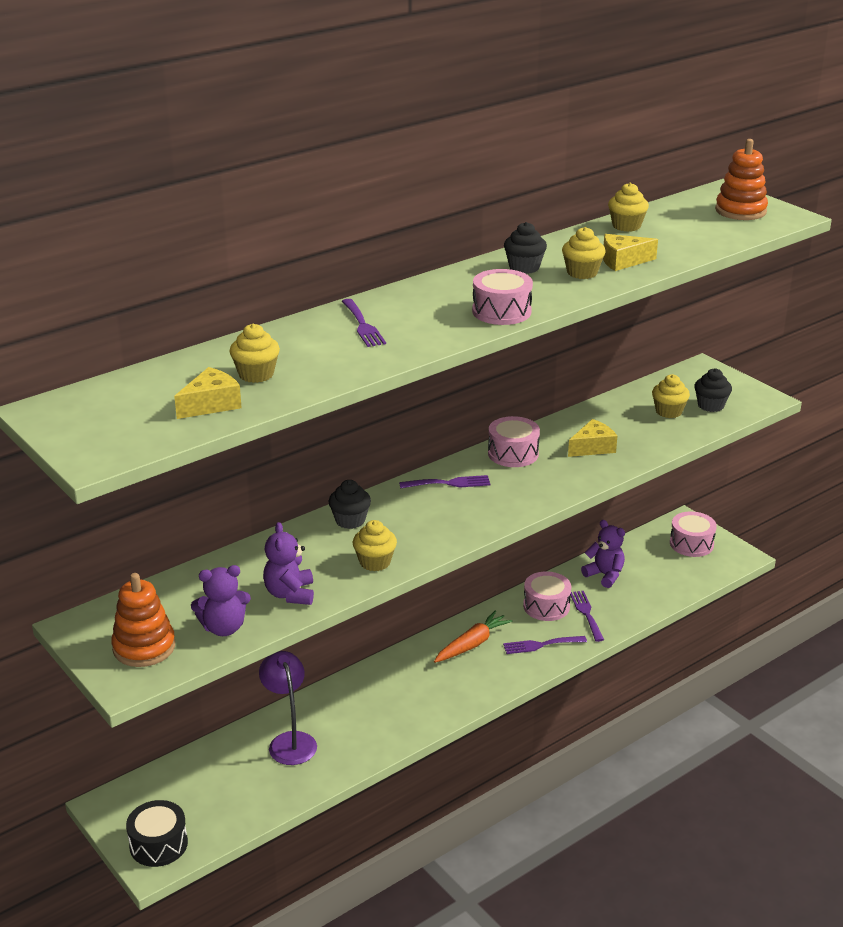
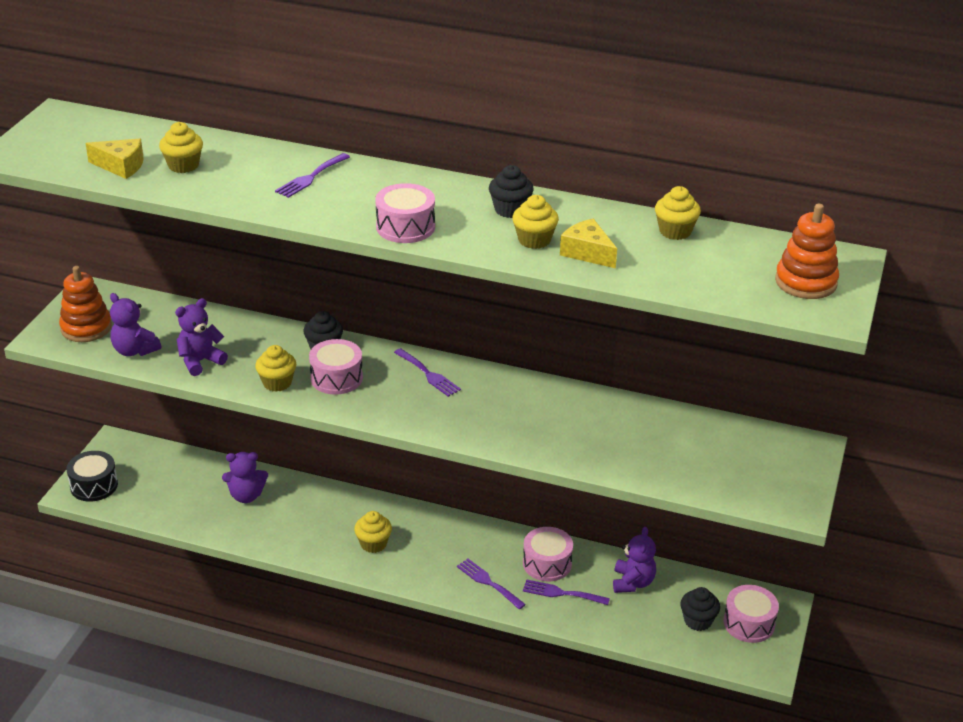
camera: 55 degrees right, 5 degrees up
(290, 741) = (246, 496): purple lamp -> purple teddy bear
(472, 644) = (450, 541): orange carrot -> none
(513, 453) = (513, 390): pink drum -> pink drum (336, 378)
(586, 613) = (561, 593): purple fork -> purple fork turned 120 degrees counterclockwise
(593, 447) = (573, 430): yellow cheese -> none
(668, 411) = (694, 453): yellow cupcake -> yellow cupcake (373, 544)
(710, 405) = (739, 476): black cupcake -> black cupcake (698, 621)

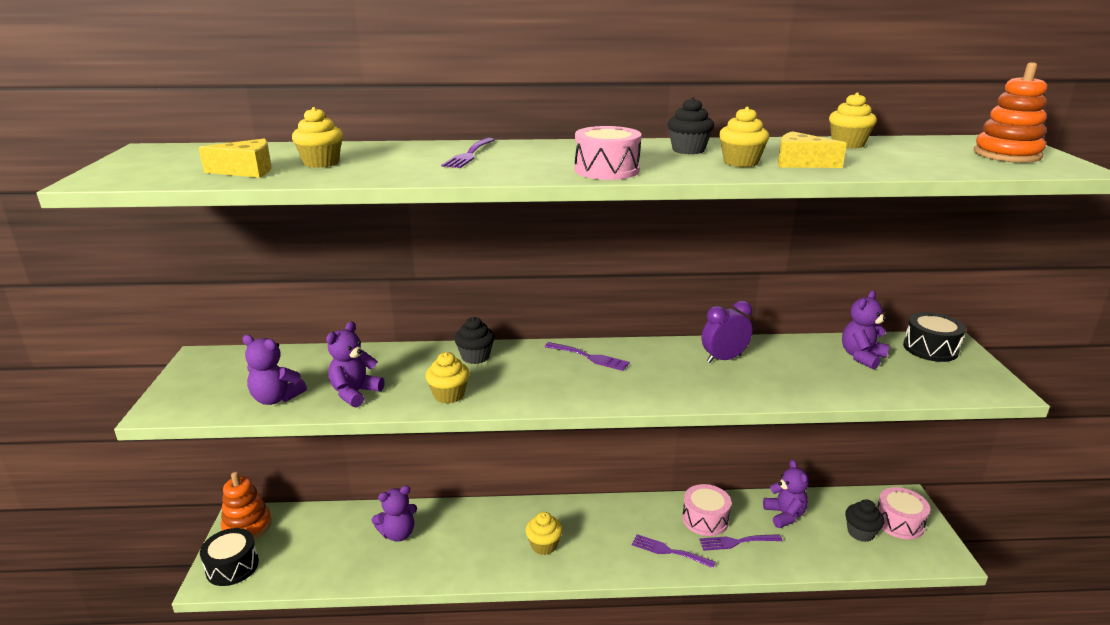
camera: 20 degrees left, 10 degrees down
(86, 328) = (210, 389): orange stacking toy -> orange stacking toy (247, 526)
(336, 378) = (506, 378): pink drum -> none
(555, 407) = (724, 359): none -> purple clock
(696, 440) = (861, 357): none -> purple teddy bear
(780, 448) = (930, 348): none -> black drum

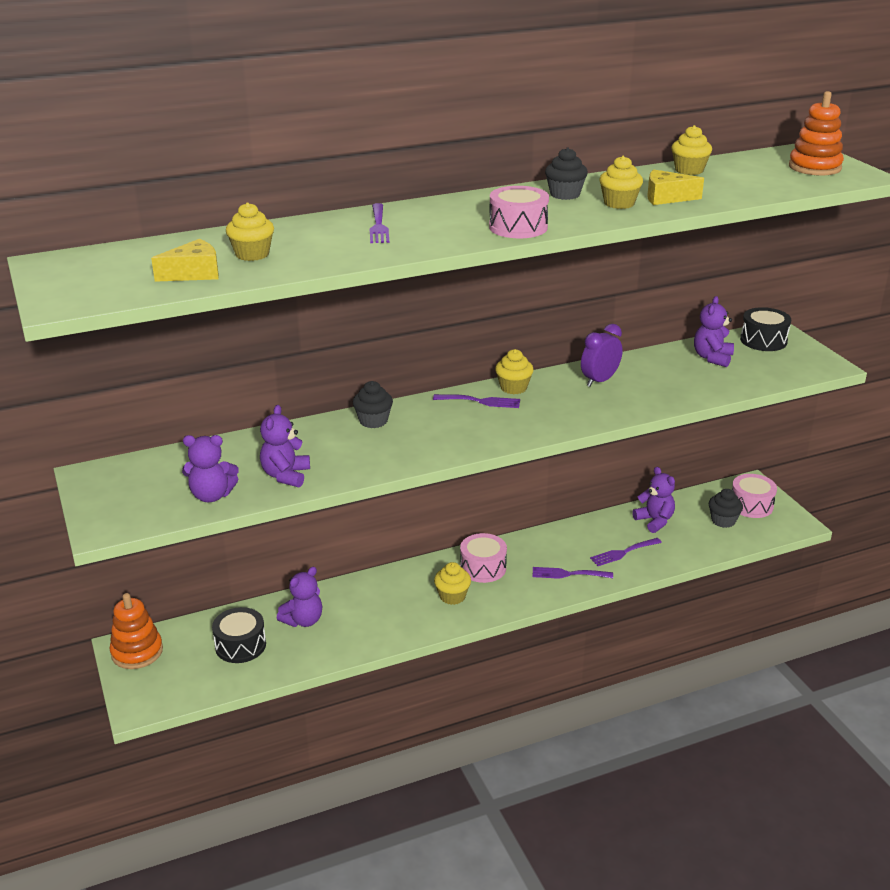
camera: 20 degrees left, 5 degrees up
(232, 566) = (151, 689): black drum -> black drum (240, 645)
(449, 395) = (377, 459): yellow cupcake -> yellow cupcake (513, 388)
(705, 519) = (587, 540): pink drum -> pink drum (483, 568)

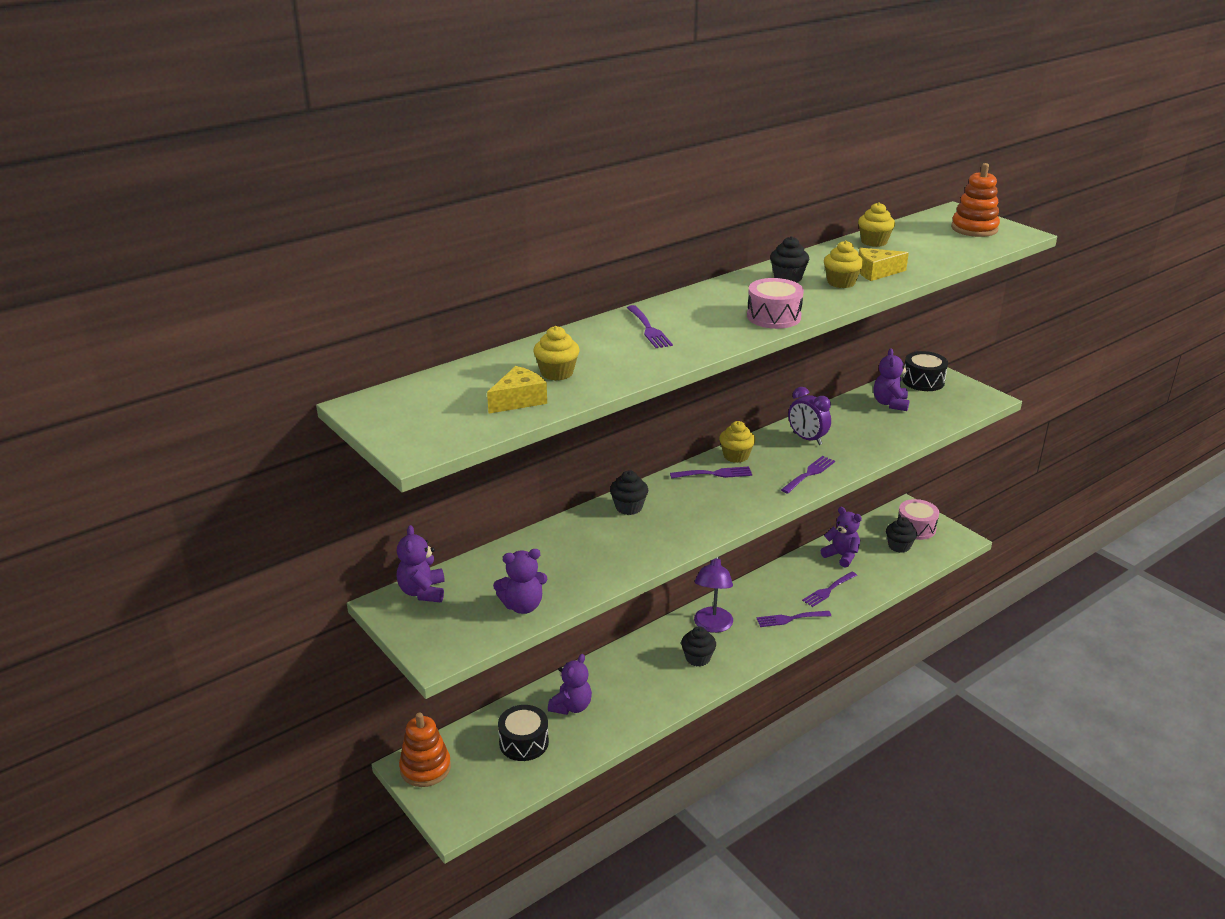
camera: 15 degrees left, 0 degrees up
(286, 475) = (580, 574): purple teddy bear -> purple teddy bear (422, 592)
(452, 596) = (697, 658): yellow cupcake -> black cupcake
(483, 568) = (712, 626): pink drum -> purple lamp
(581, 414) = (809, 473): none -> purple fork
(599, 381) = (807, 439): purple clock -> purple clock turned 75 degrees counterclockwise

